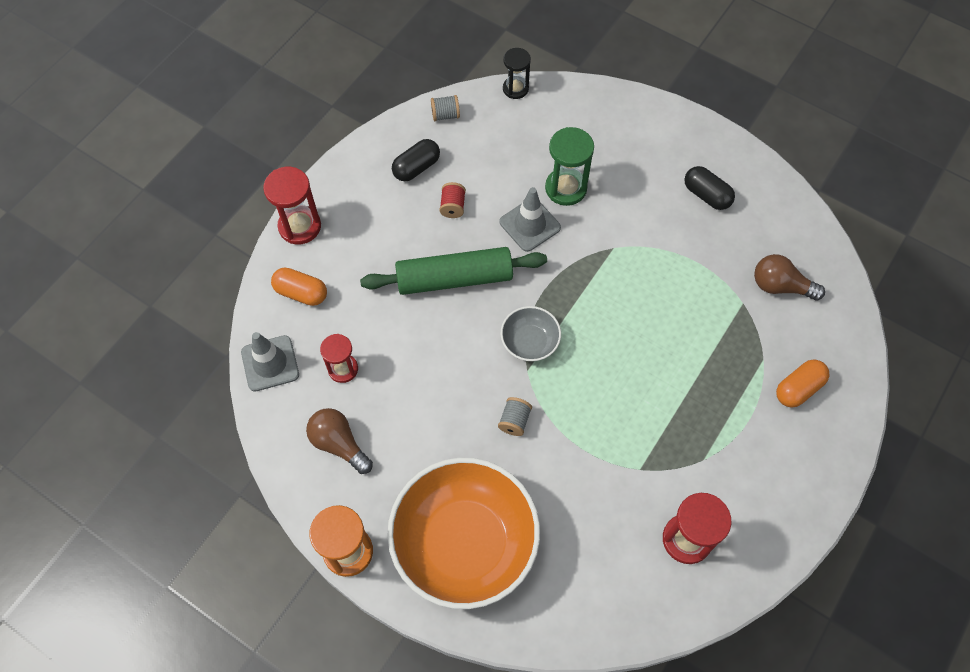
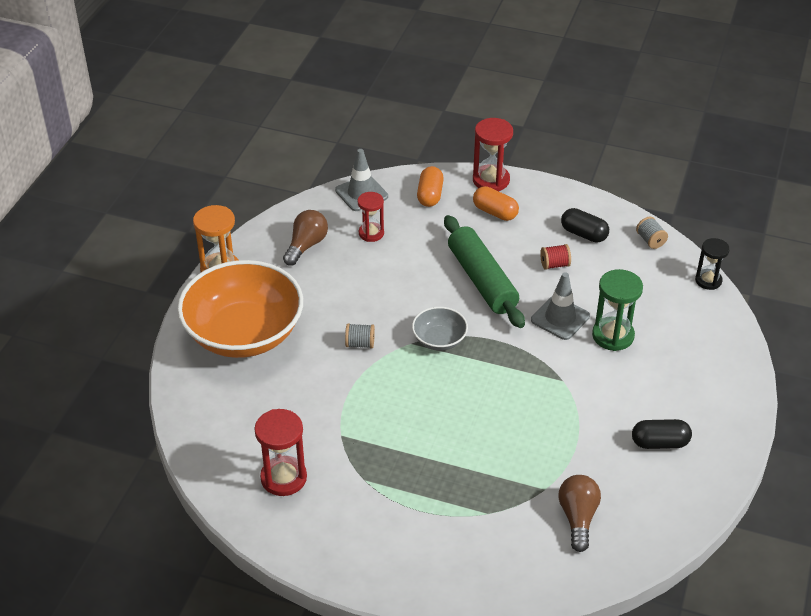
camera: 75 degrees right, 20 degrees down
(706, 195) = (659, 443): black capsule -> black capsule turned 60 degrees clockwise
(798, 388) = (465, 546): orange capsule -> orange capsule (495, 212)

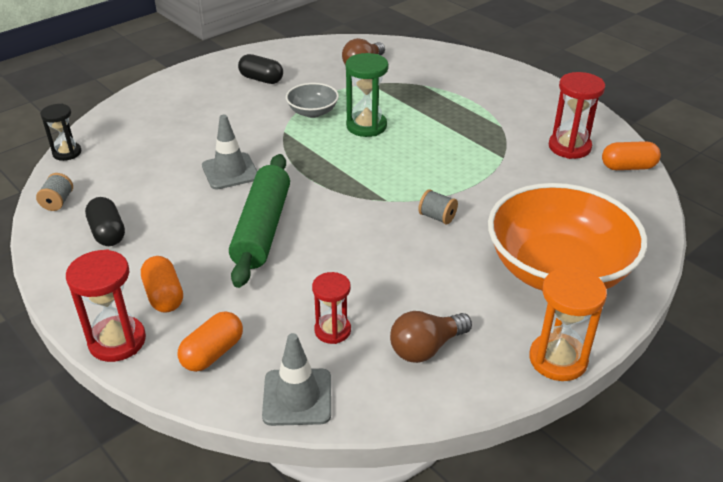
camera: 150 degrees left, 5 degrees down
(218, 473) = (628, 167): none -> orange capsule
(439, 340) = (357, 193): grey bowl -> grey bowl (312, 112)
(554, 265) = (175, 215): red spool -> none
(613, 336) = (204, 144): green hourglass -> green hourglass (366, 126)

